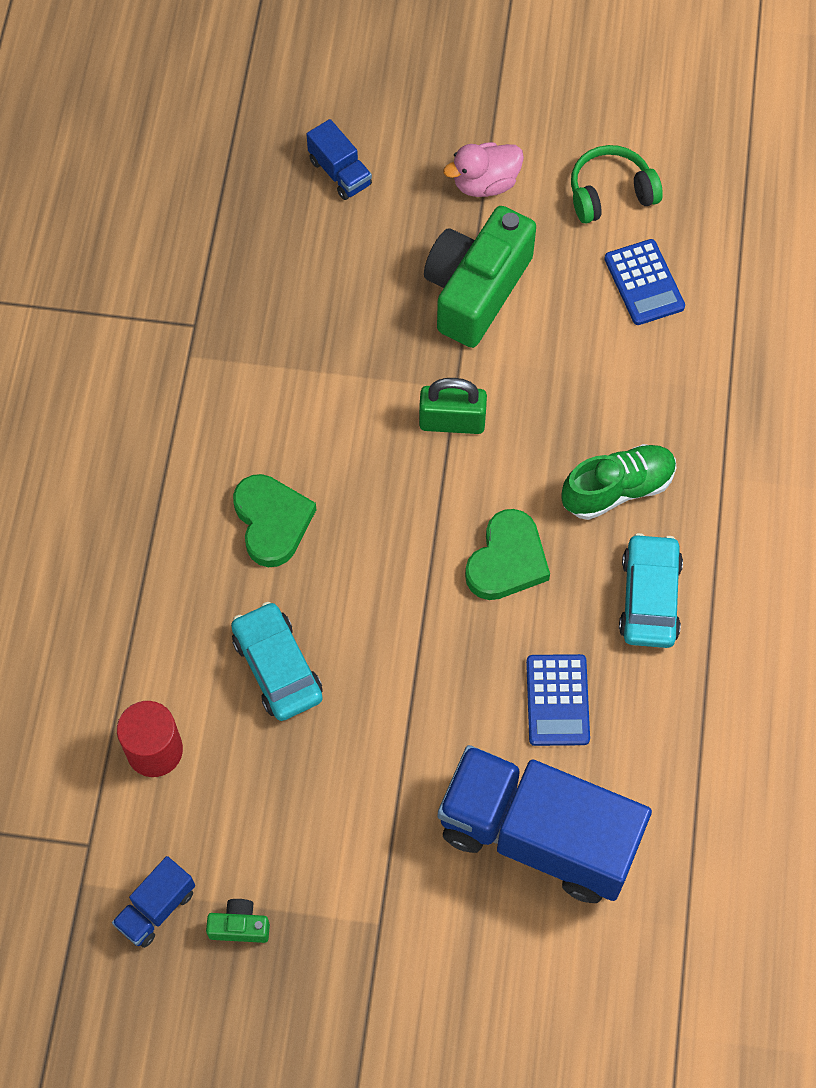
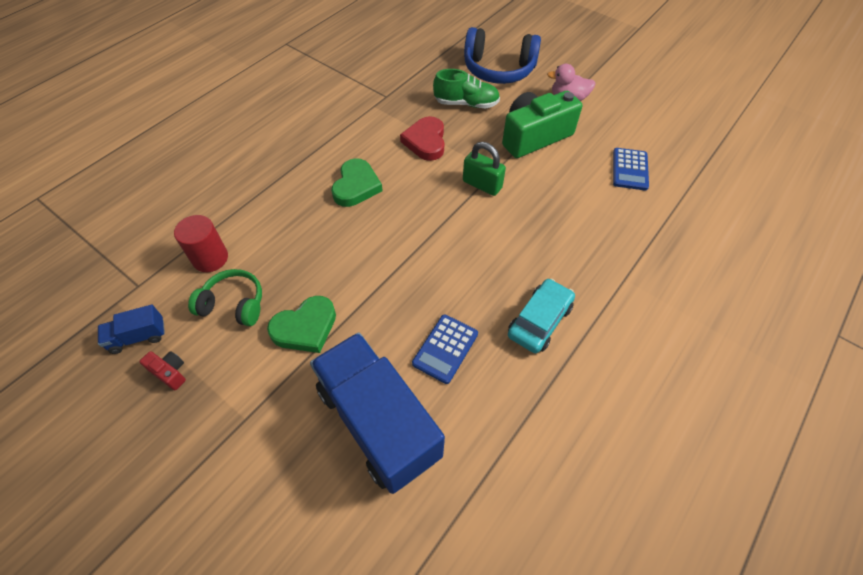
camera: 30 degrees right, 10 degrees down
(239, 926) = (170, 372): green camera -> red camera
(277, 667) = (304, 251): turquoise car -> none
(319, 385) = (425, 141): none -> red heart
(340, 172) = (498, 69): blue truck -> blue headphones
(507, 560) = (466, 261): green heart -> green heart (305, 328)
(610, 193) = (633, 126): green headphones -> green headphones (233, 304)
(617, 489) = (555, 256): green shoe -> green shoe (466, 104)

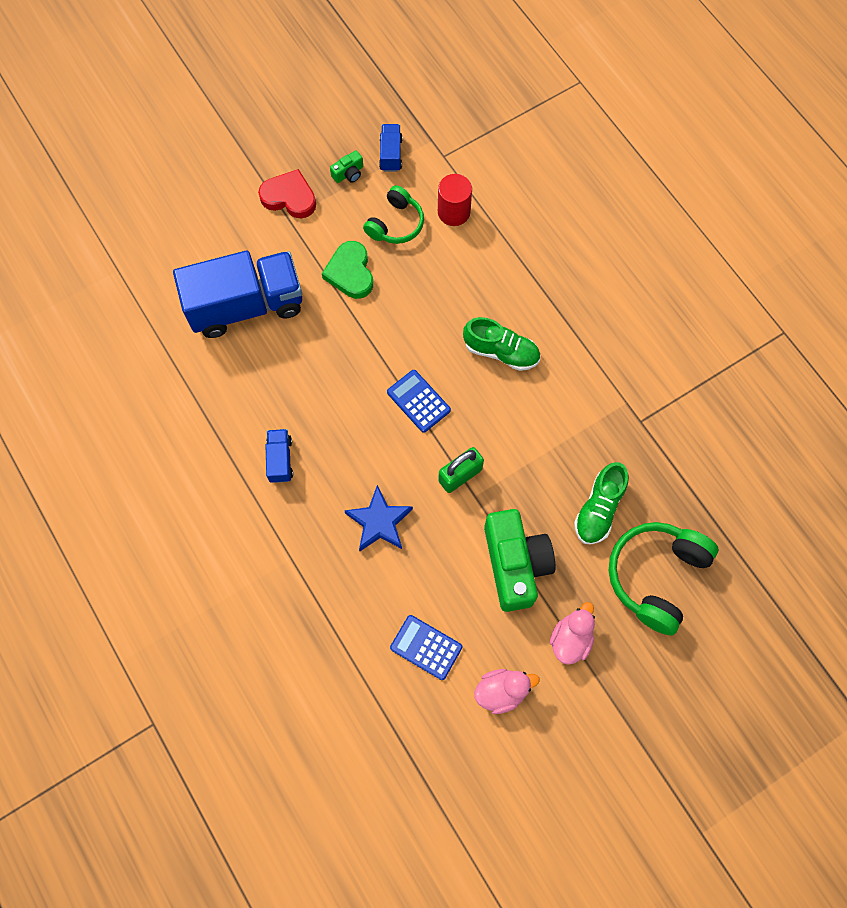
camera: 110 degrees right, 15 degrees up
(170, 372) = (348, 173): red camera -> green camera
(356, 186) = (501, 352): green heart -> green shoe
(425, 141) = (546, 440): red heart -> red heart (289, 197)
(445, 348) = (286, 373): blue calculator -> blue calculator (418, 401)
(498, 69) = (656, 576): blue headphones -> green headphones
(539, 321) = (280, 459): turquoise car -> blue truck
(552, 226) = (379, 522): none -> blue star
(628, 123) = (501, 691): none -> pink duck

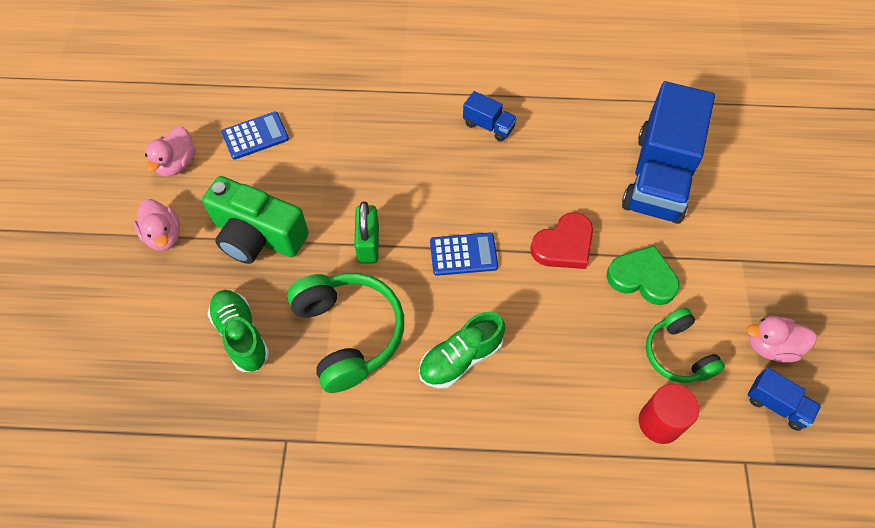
camera: 125 degrees right, 10 degrees down
(289, 197) = (768, 275): red heart -> red heart (564, 245)
(348, 173) = (771, 346): green camera -> pink duck
(379, 522) = (379, 162): blue star -> none
(656, 576) = (143, 340): green headphones -> green headphones (348, 334)

